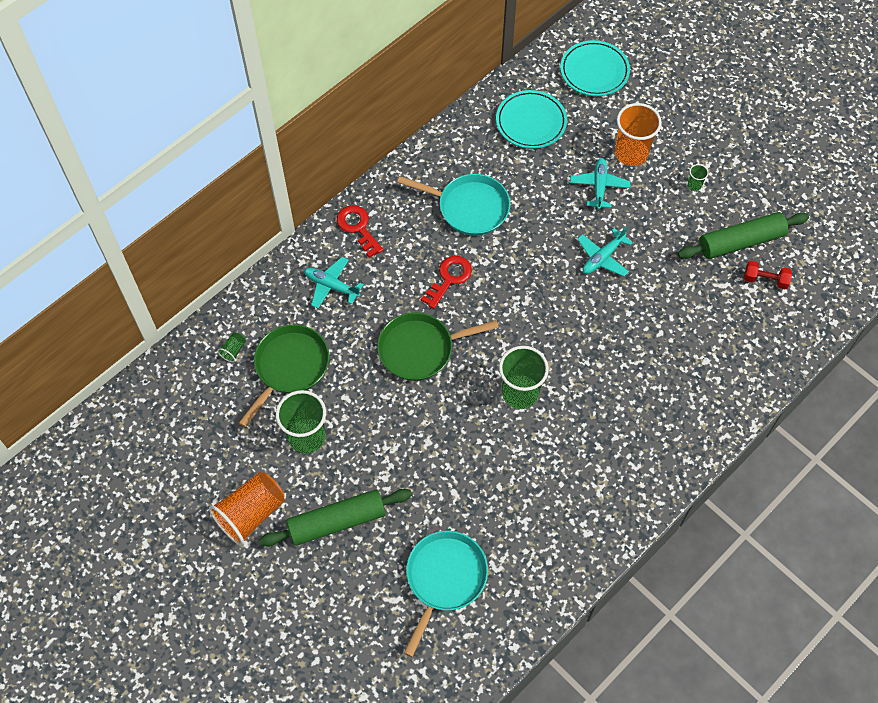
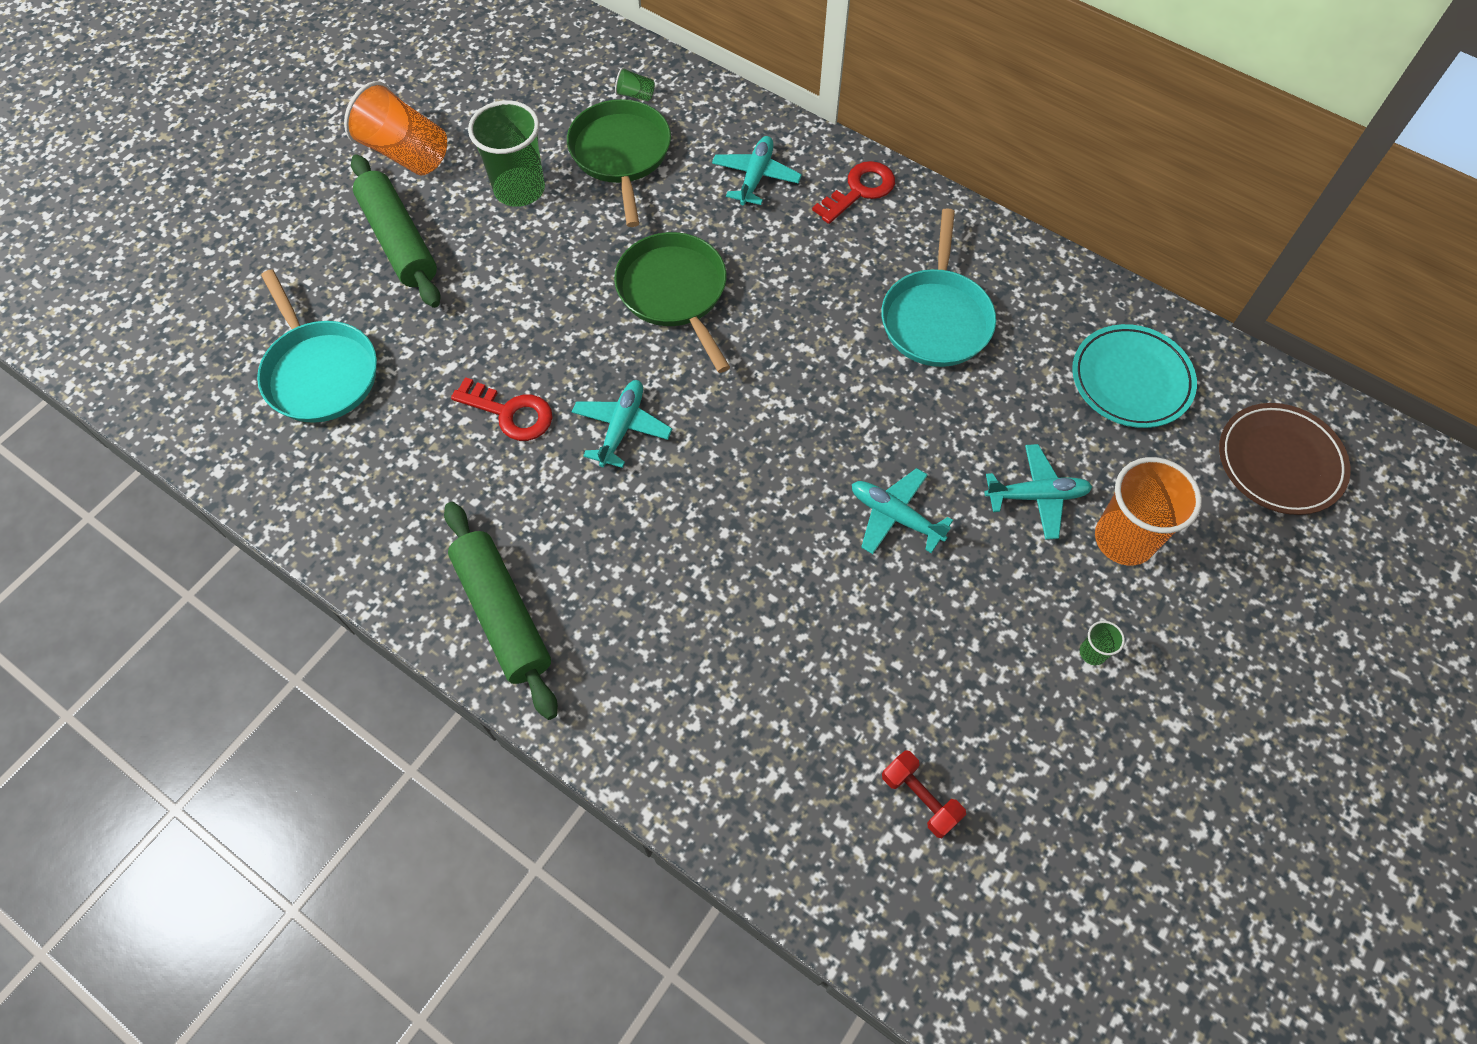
camera: 80 degrees right, 0 degrees up
(290, 367) = (621, 154): green pan -> green pan turned 120 degrees counterclockwise
(444, 578) = (320, 373): turquoise pan -> turquoise pan turned 45 degrees clockwise
(449, 279) = (801, 310): red key -> red key (510, 413)
(520, 393) = (622, 427): green cup -> turquoise plane
(594, 71) = (1279, 462): turquoise plate -> brown plate
(740, 242) = (992, 746): green rolling pin -> green rolling pin (503, 614)
(765, 280) = (920, 798): red dumbbell -> red dumbbell turned 45 degrees counterclockwise

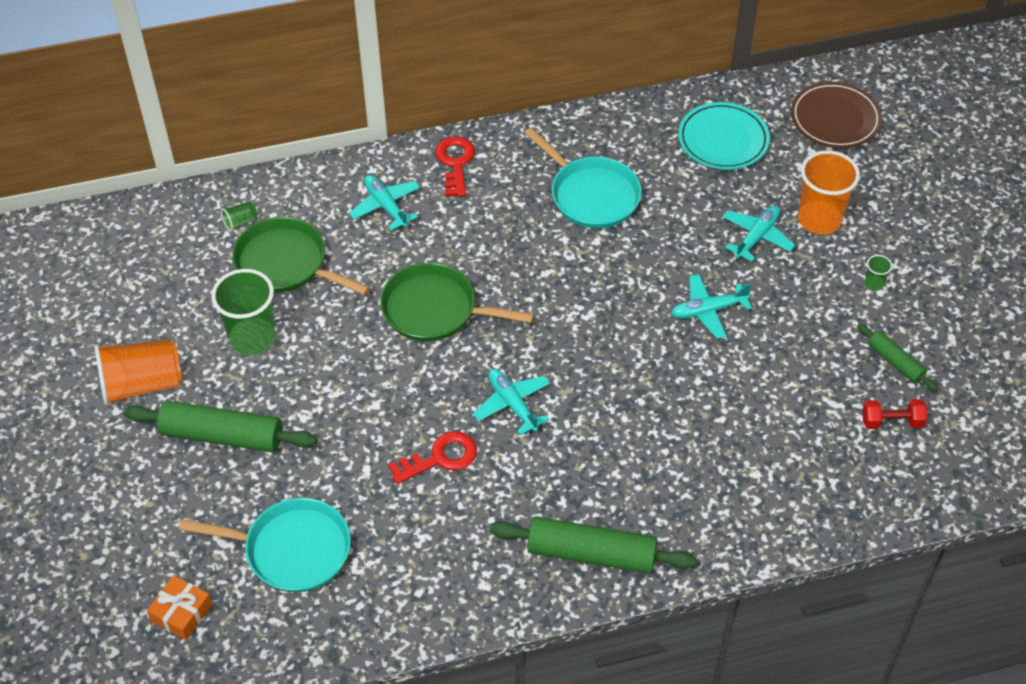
camera: 50 degrees left, 10 degrees down
(197, 341) = (181, 613): none -> orange gift
(1006, 747) = (895, 362): none -> green rolling pin

